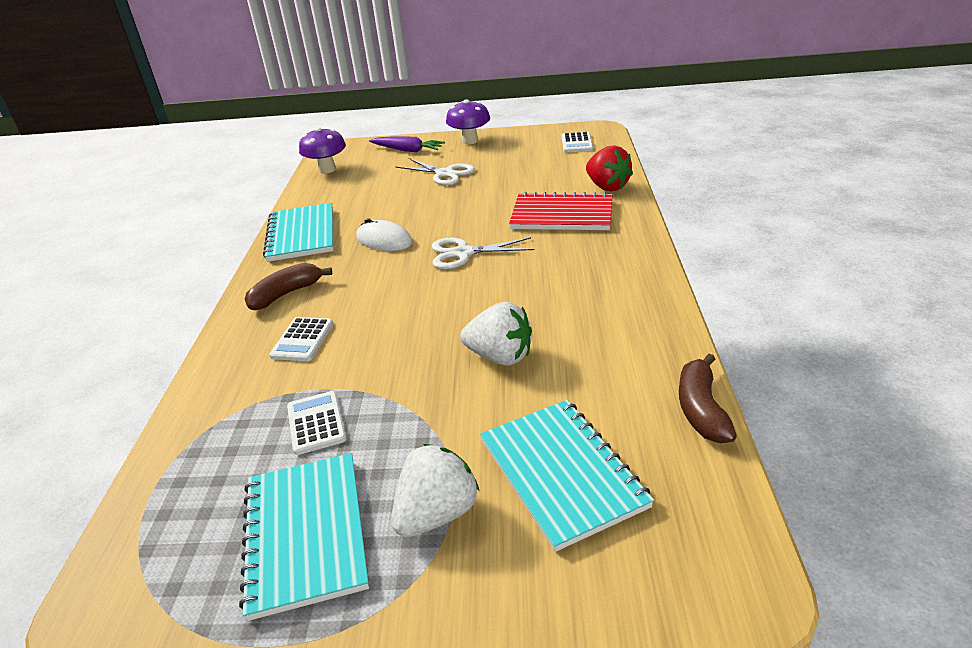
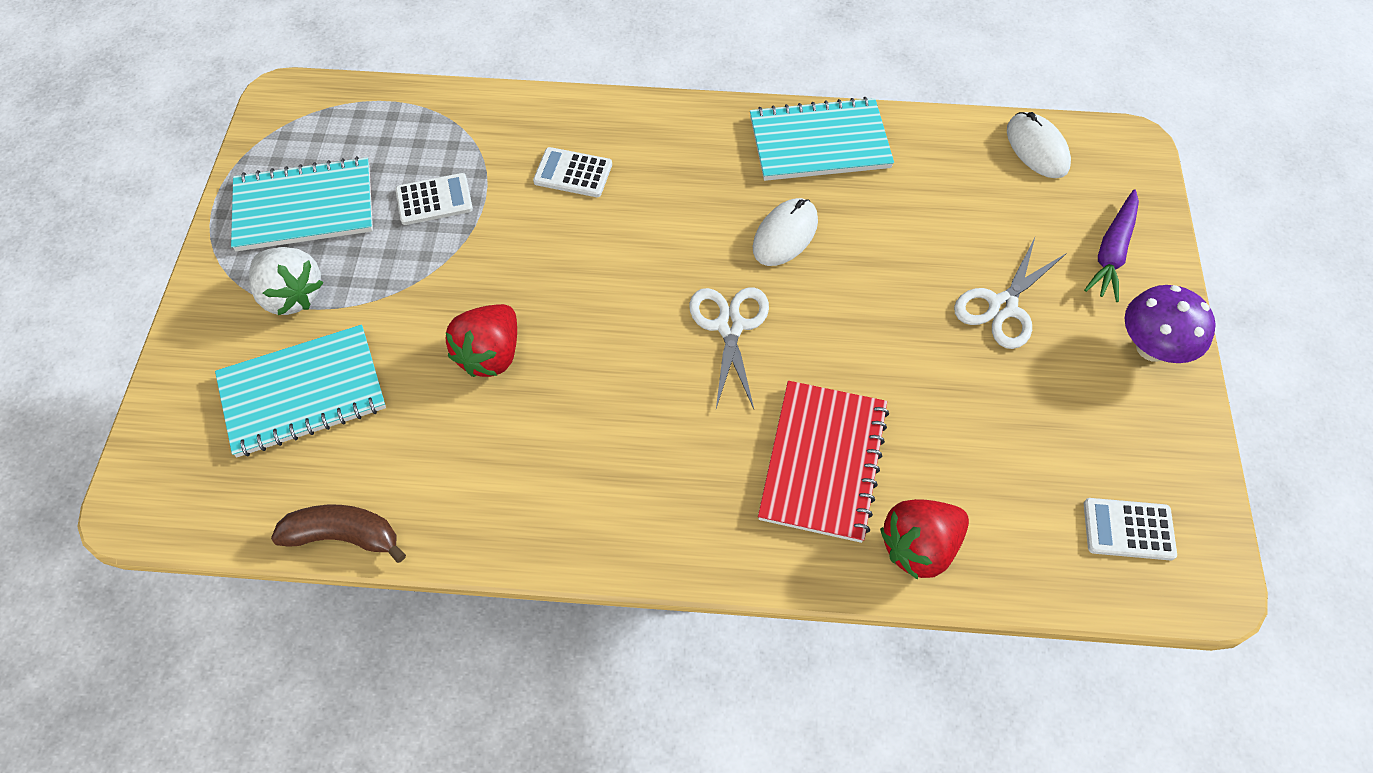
camera: 90 degrees right, 25 degrees up
(286, 294) = (670, 146): brown banana -> none
(327, 170) = (1037, 148): purple mushroom -> white mouse
(500, 356) = (490, 355): white strawberry -> red strawberry

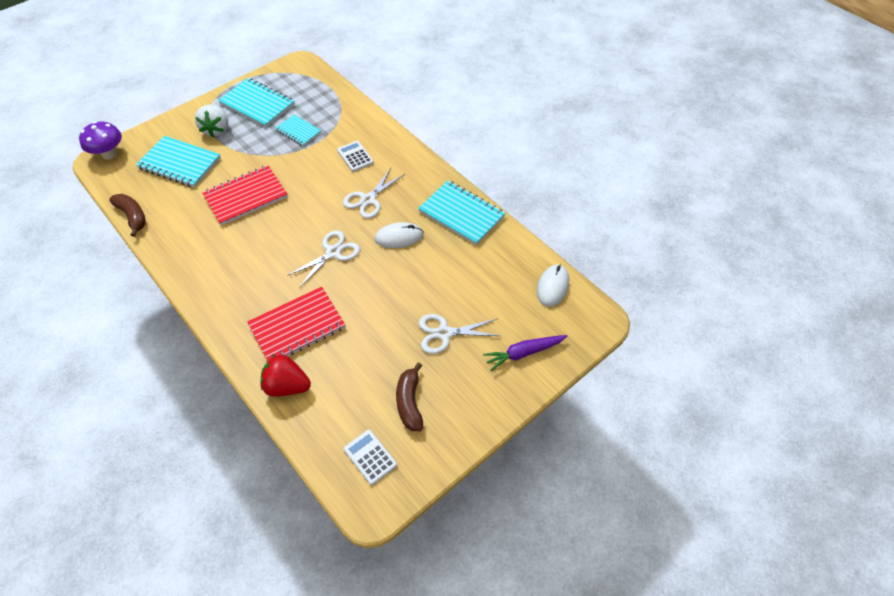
camera: 45 degrees right, 5 degrees down
(434, 200) = (298, 131): white calculator -> turquoise notebook
(490, 355) = (246, 196): red strawberry -> red notebook
(676, 218) = (368, 200): none -> white scissors
(1079, 424) = (409, 402): none -> brown banana
(1151, 348) = (483, 403): purple mushroom -> purple mushroom (109, 154)

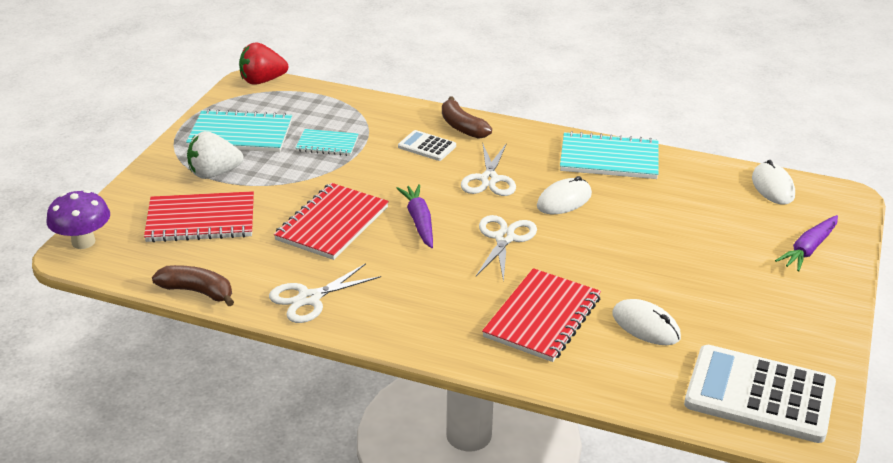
camera: 30 degrees left, 20 degrees down
(179, 163) = (201, 220): turquoise notebook -> red notebook
(217, 130) = (214, 173): white strawberry -> white strawberry turned 105 degrees clockwise
(287, 386) = (594, 373): red strawberry -> red strawberry (262, 81)
(296, 216) = (419, 221): none -> purple carrot
(353, 364) = (646, 325): none -> white mouse
(370, 457) = (759, 395): white calculator -> white calculator, size x2.07
(409, 402) = (745, 333): brown banana -> brown banana (462, 127)
(444, 333) = (711, 263): white scissors -> white scissors (309, 298)

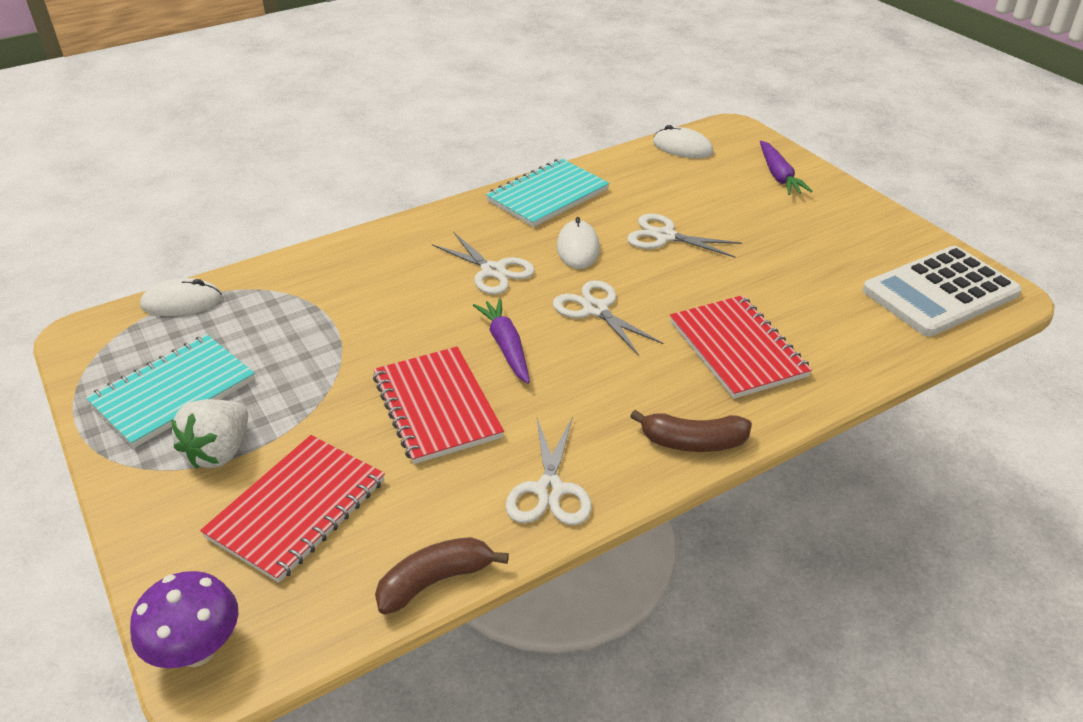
camera: 50 degrees left, 5 degrees up
(262, 81) = (96, 325): red strawberry -> none
(327, 144) = (290, 339): turquoise notebook -> none
(419, 221) = (506, 346): purple carrot -> purple carrot turned 45 degrees clockwise
(427, 146) = (389, 279): white calculator -> none
(462, 127) = (387, 243): brown banana -> brown banana (693, 442)
(634, 230) = (665, 236): none -> white scissors
(646, 325) = (802, 299): white mouse -> white mouse (182, 302)

